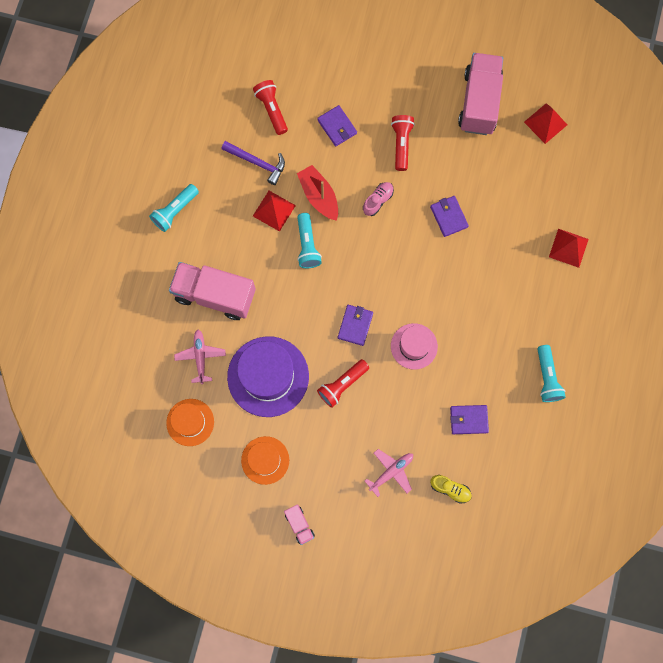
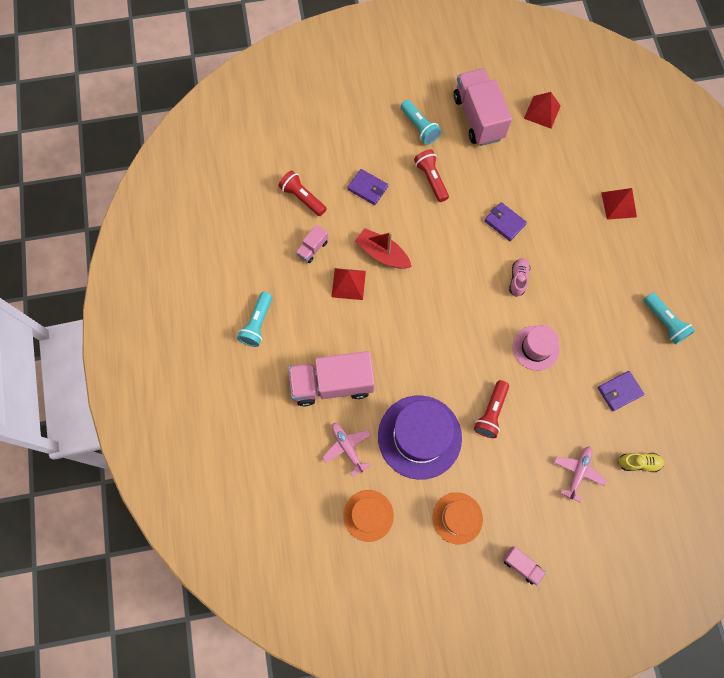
camera: 25 degrees left, 5 degrees down
(257, 163) = (312, 248): purple hammer -> pink truck
(307, 245) = (394, 301): turquoise flashlight -> turquoise flashlight (419, 127)
(355, 325) = (474, 353): purple wallet -> none
(378, 201) = (436, 235): pink shoe -> pink shoe (518, 279)

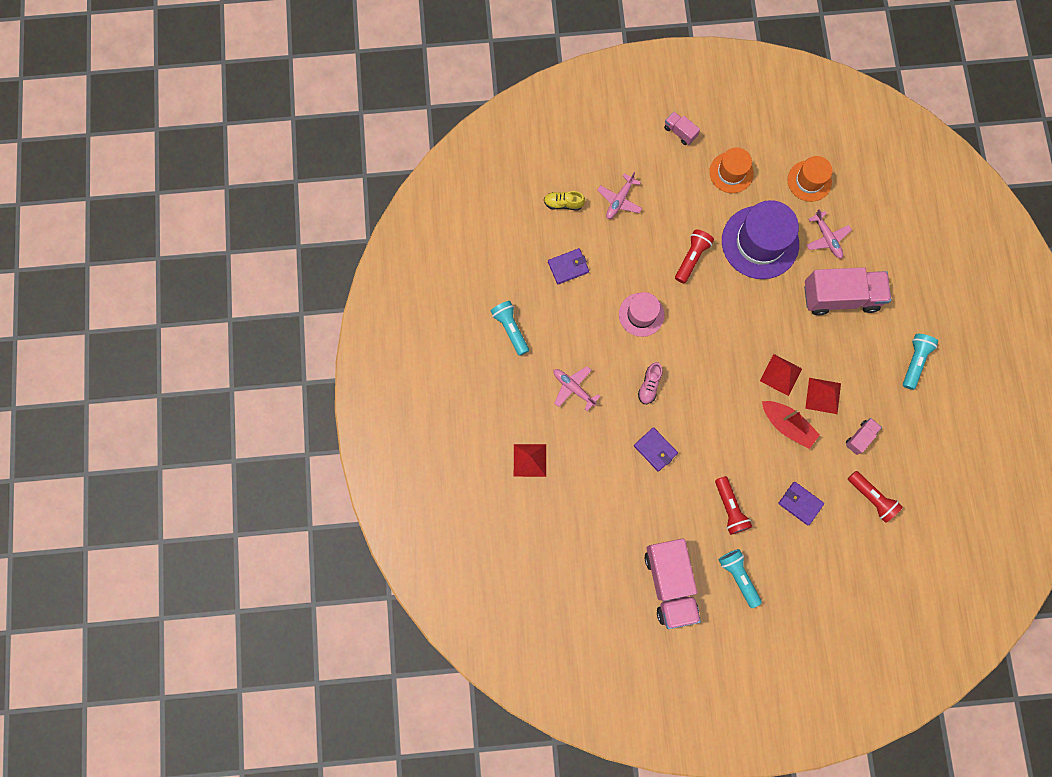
camera: 175 degrees left, 5 degrees up
(542, 112) = (595, 585): red pyramid -> red pyramid (781, 374)
(591, 271) = (573, 388): none -> pink plane

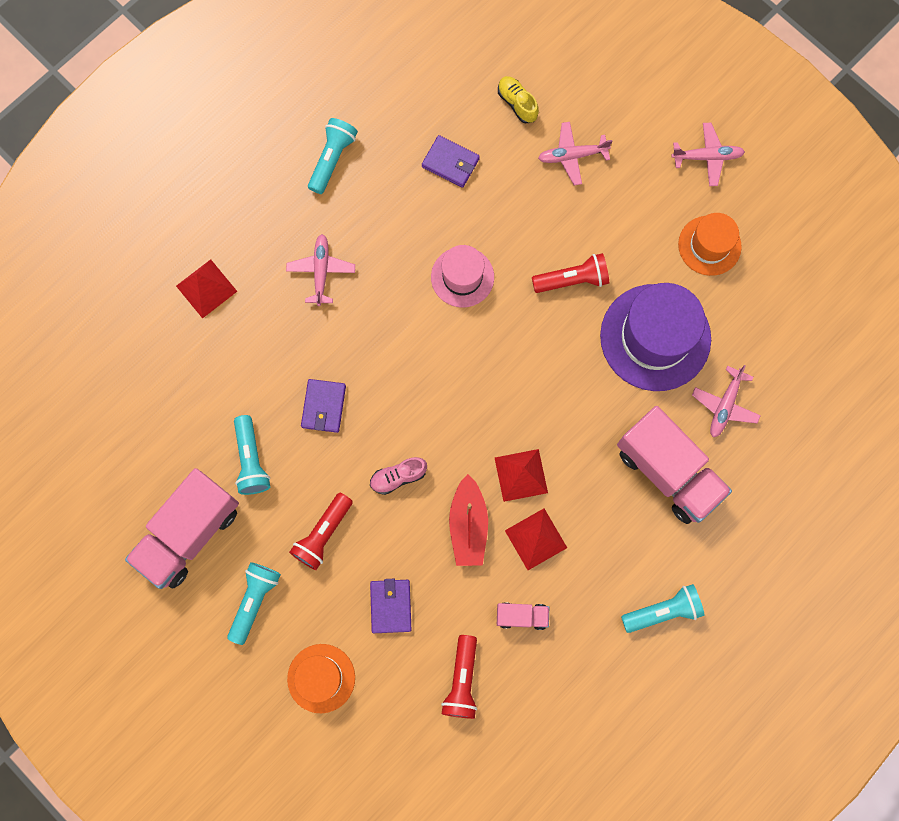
camera: 50 degrees right, 0 degrees up
(649, 385) = (390, 346): pink shoe -> pink shoe (398, 477)
(654, 514) = (251, 460): none -> turquoise flashlight
(680, 132) = (707, 157): pink truck -> pink plane
(809, 181) = (776, 335): orange hat -> orange hat (321, 678)

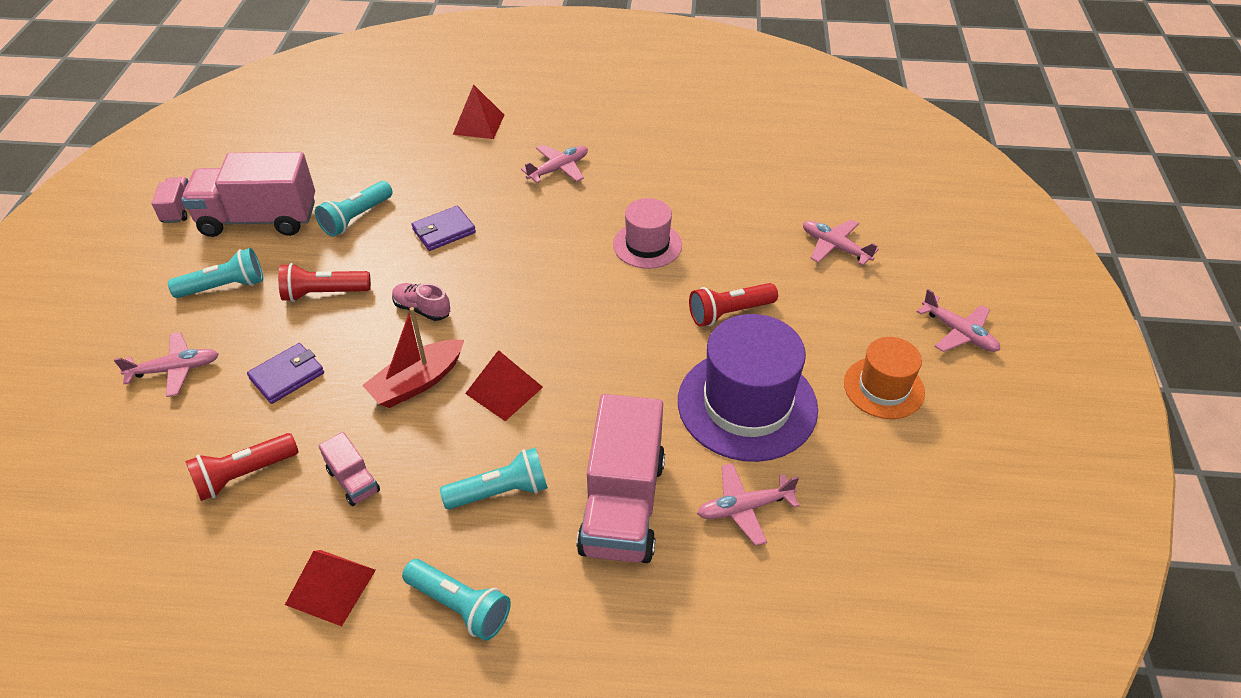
camera: 50 degrees right, 30 degrees down
(120, 589) = (178, 209): none -> pink truck
(321, 678) = (175, 369): orange hat -> pink plane
(332, 159) = (654, 127): turquoise flashlight -> turquoise flashlight (500, 492)
(450, 163) = (733, 185): purple wallet -> none
(517, 103) = (831, 192): yellow shoe -> none
(536, 539) = (448, 441): red pyramid -> red pyramid (331, 587)
(572, 280) = (729, 313): red flashlight -> red flashlight turned 120 degrees clockwise

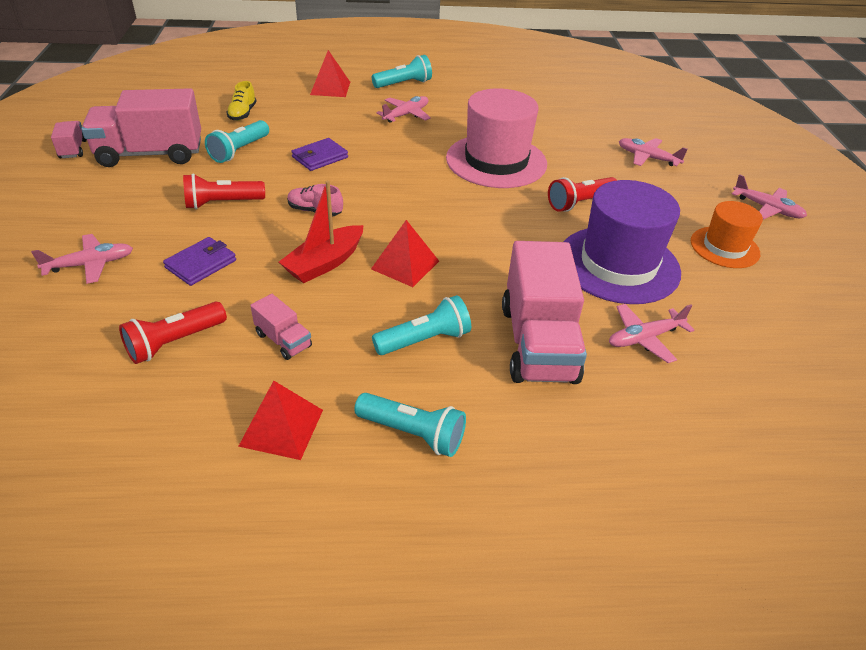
camera: 10 degrees left, 5 degrees down
(224, 287) = (127, 202): turquoise flashlight -> turquoise flashlight (404, 84)
(370, 162) = (243, 114): none -> yellow shoe
(647, 245) = (496, 161): pink hat -> pink hat, size x1.73

